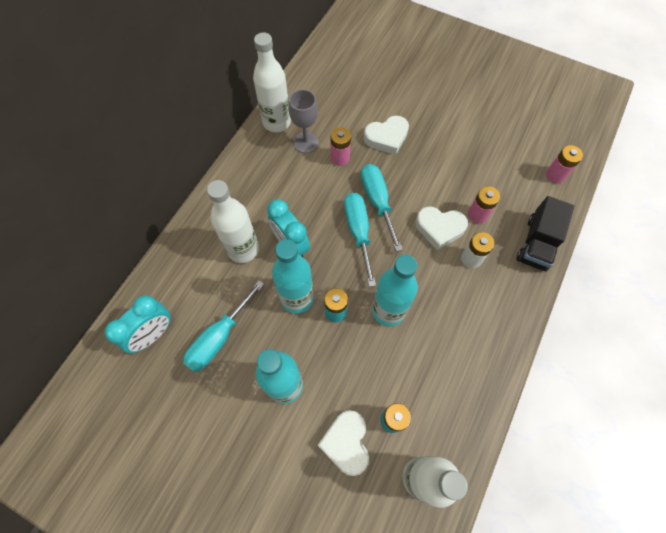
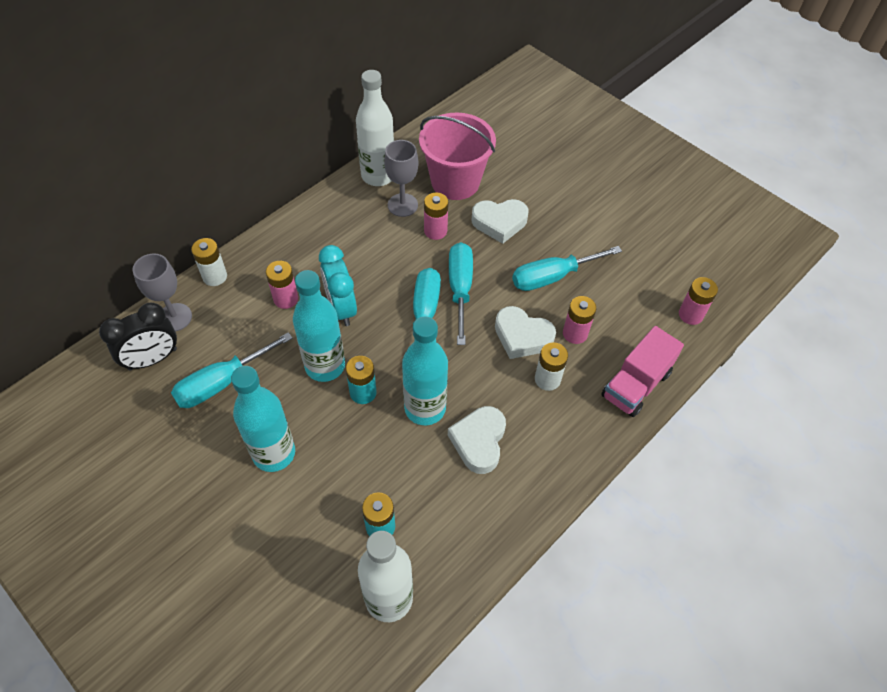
camera: 15 degrees right, 10 degrees down
(153, 334) = (153, 359): turquoise clock -> black clock
(157, 292) = (174, 317): none -> grey goblet
(177, 246) = (215, 276): none -> white battery
(243, 249) = (286, 299): white bottle -> pink battery
(339, 112) = (455, 182): none -> pink bucket
(346, 443) = (318, 534): white heart -> white heart (479, 441)
(443, 172) = (552, 277): none -> turquoise screwdriver
(537, 243) = (636, 384): black truck -> pink truck

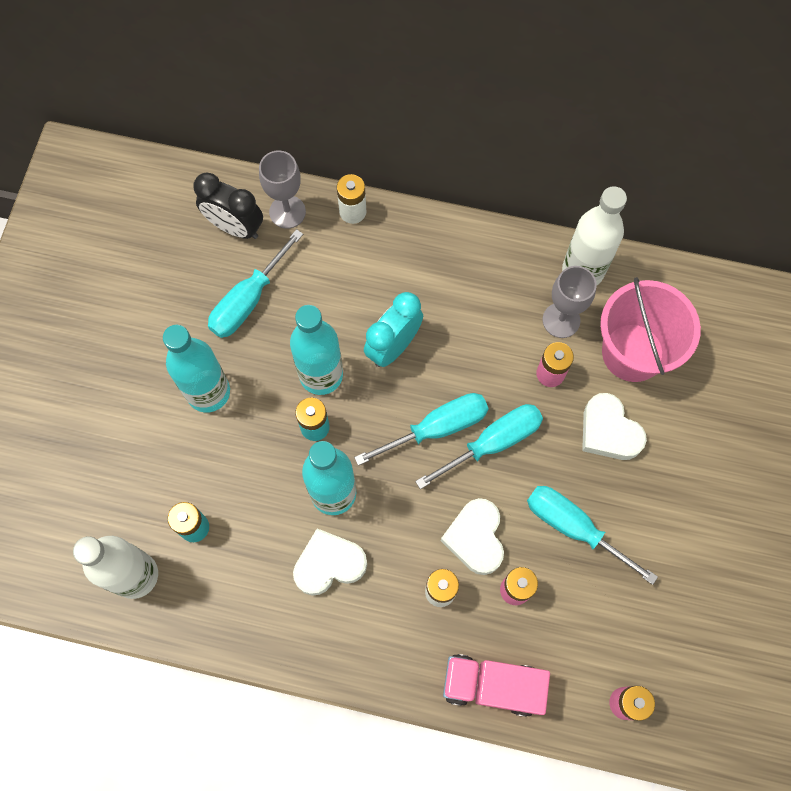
camera: 60 degrees right, 15 degrees up
(222, 383) = (248, 300): turquoise screwdriver -> turquoise screwdriver turned 75 degrees counterclockwise
(286, 299) = (370, 290): pink battery -> none

